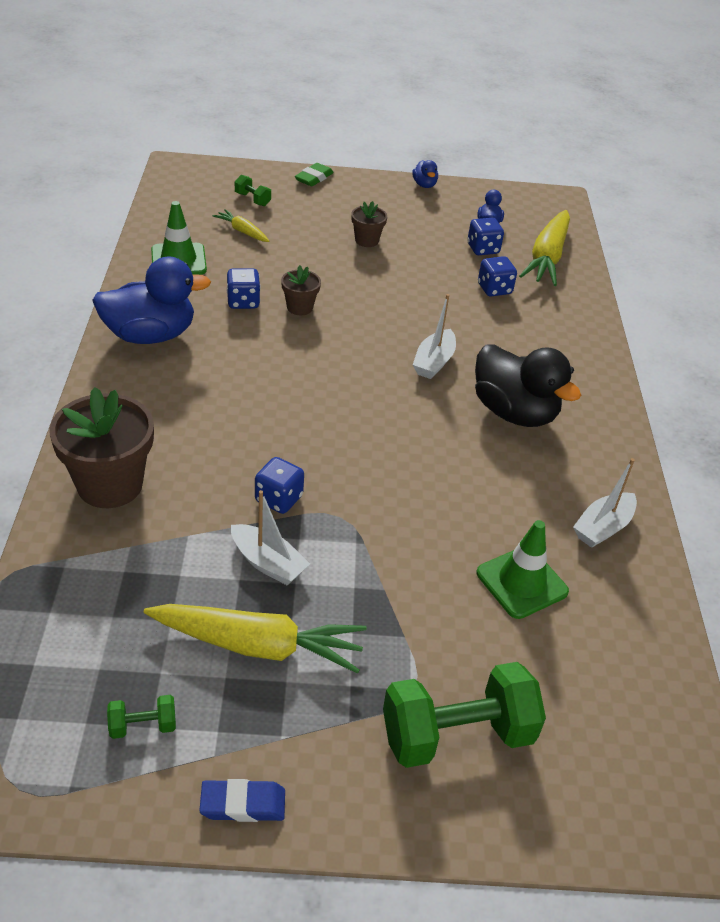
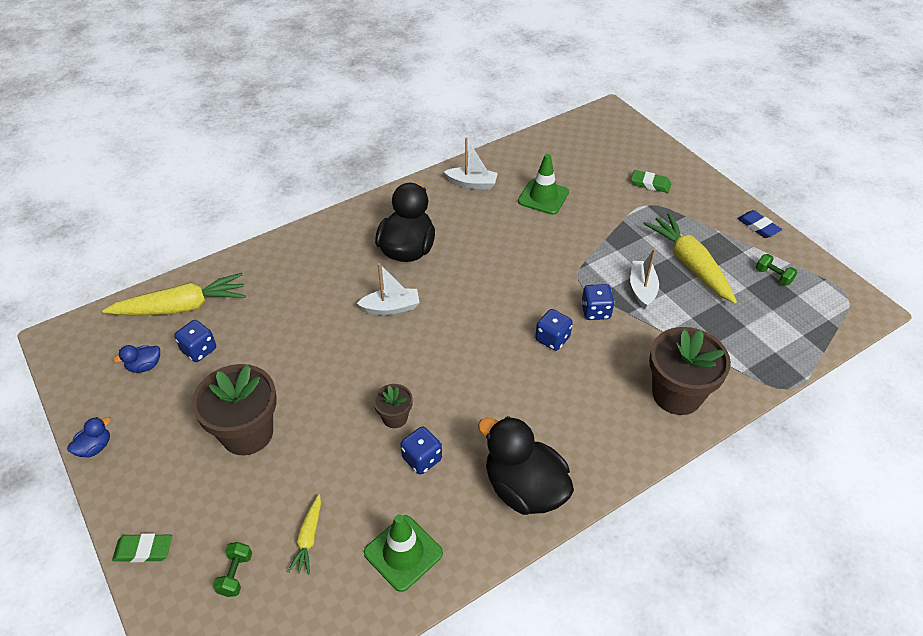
camera: 120 degrees left, 5 degrees up
(150, 335) = (524, 488): blue duck -> black duck
(366, 240) = (247, 433): brown flower pot -> brown flower pot, size x1.99
(457, 735) = (650, 184): green dumbbell -> green eraser
(494, 289) = (261, 317): blue dice -> blue dice (552, 339)

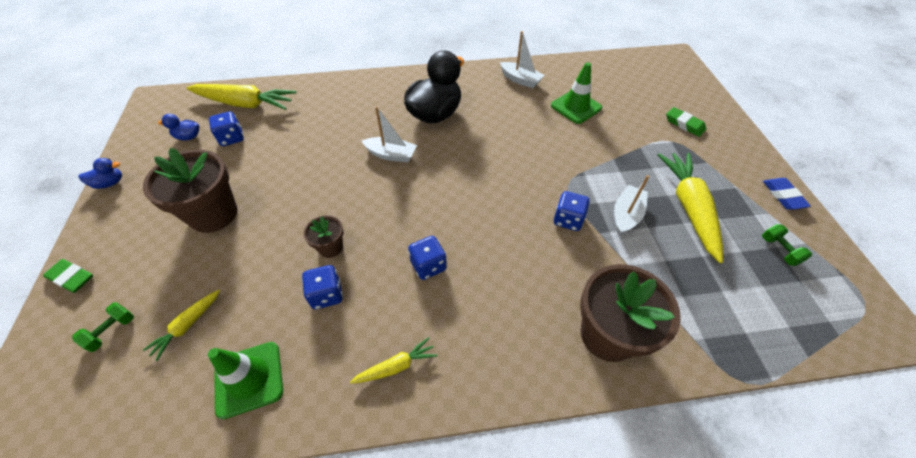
camera: 25 degrees right, 5 degrees up
(524, 488) = (396, 366): black duck -> yellow carrot
(552, 339) = (512, 230): blue dice -> blue dice (428, 266)

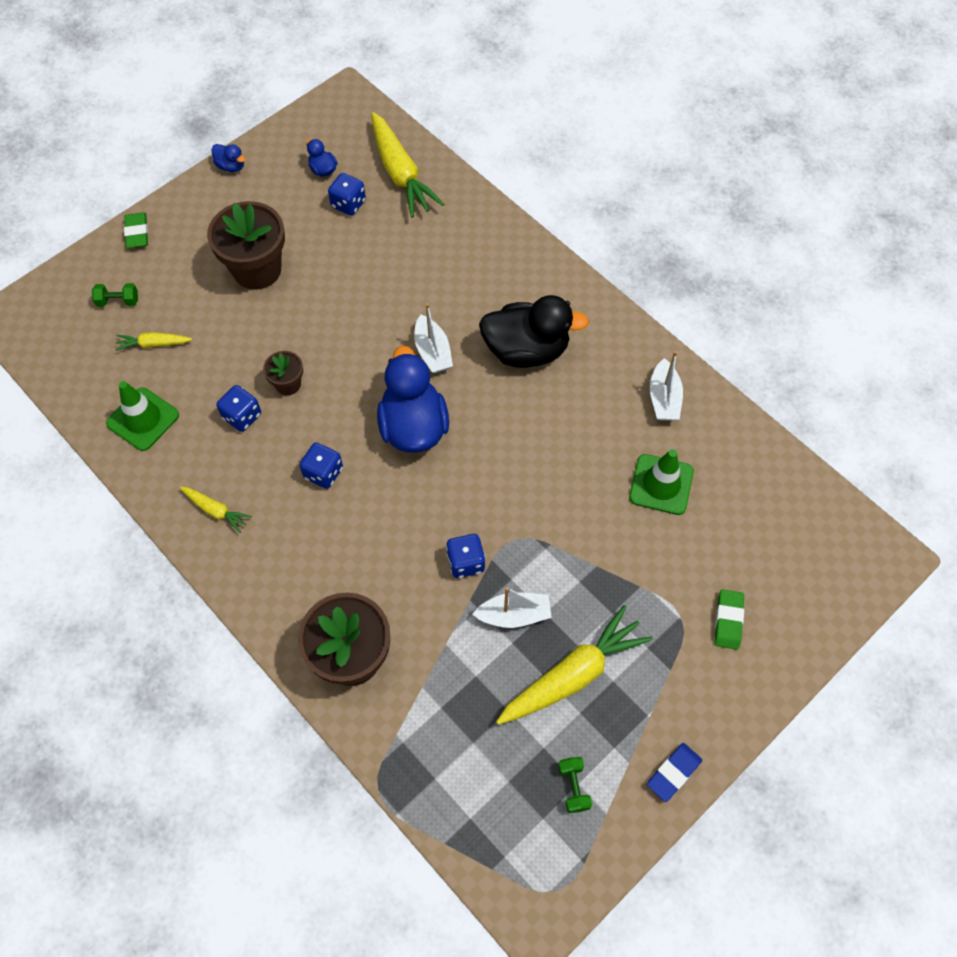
camera: 55 degrees right, 10 degrees up
(438, 193) = (413, 426): none -> blue duck
(779, 250) = (573, 787): green dumbbell -> green dumbbell turned 45 degrees counterclockwise

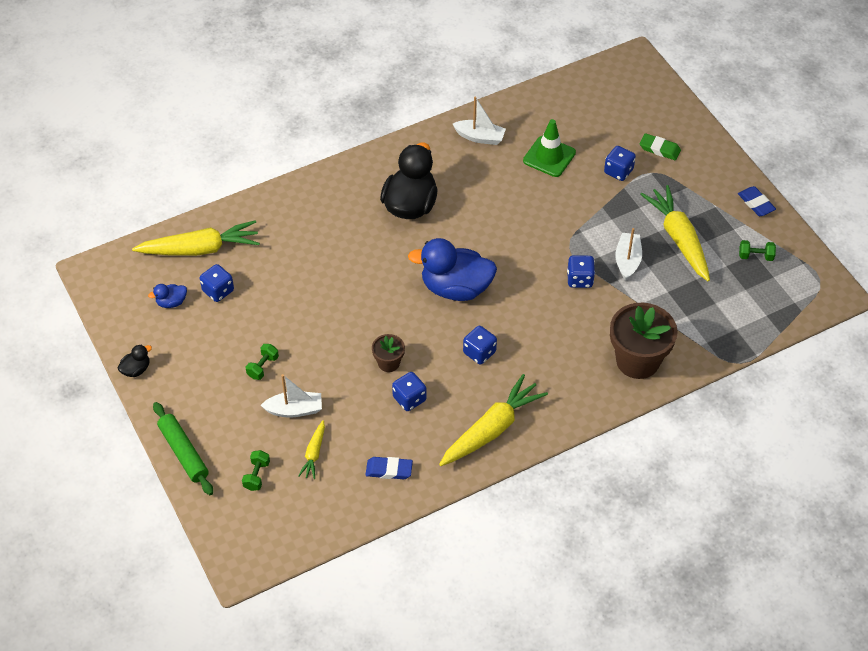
camera: 75 degrees left, 10 degrees down
(137, 233) = (183, 452): green eraser -> green rolling pin
(143, 419) = (389, 470): green traffic cone -> blue eraser
(216, 511) = (492, 429): yellow carrot -> yellow carrot, size x2.01
(231, 166) = (136, 369): blue duck -> black duck
(257, 269) = (263, 367): brown flower pot -> green dumbbell
(433, 352) = (391, 263): white boat -> white boat (294, 410)
(667, 574) = (618, 171): none -> blue dice

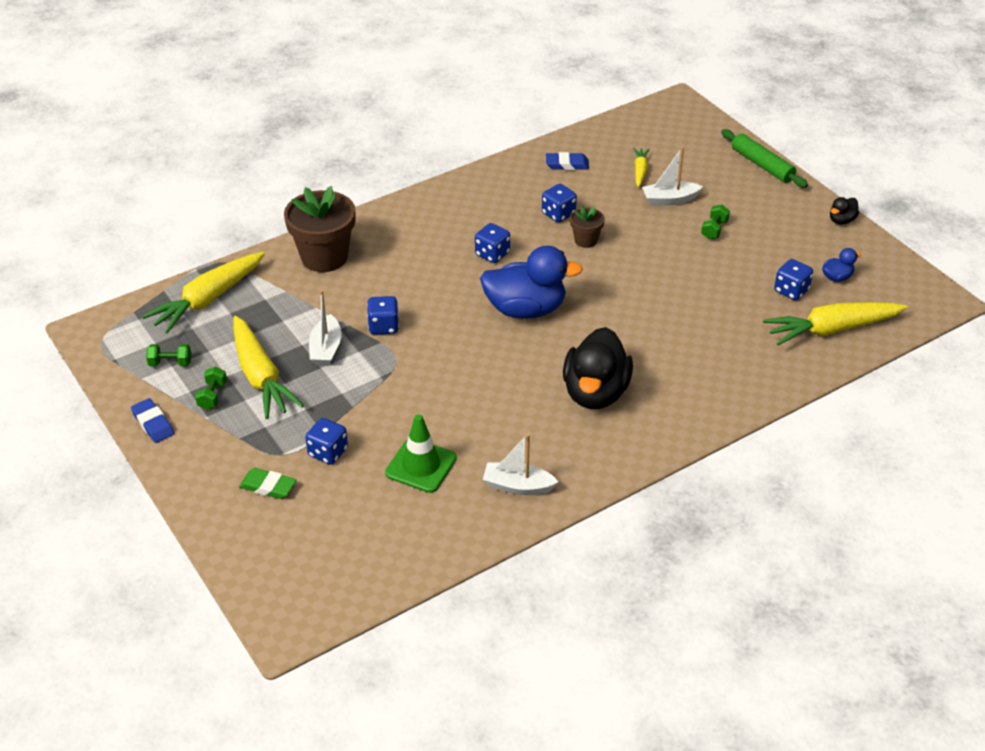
camera: 175 degrees right, 10 degrees down
(257, 475) = (687, 154): green dumbbell -> green dumbbell (212, 396)
(492, 429) = (473, 197): yellow carrot -> yellow carrot (208, 300)

